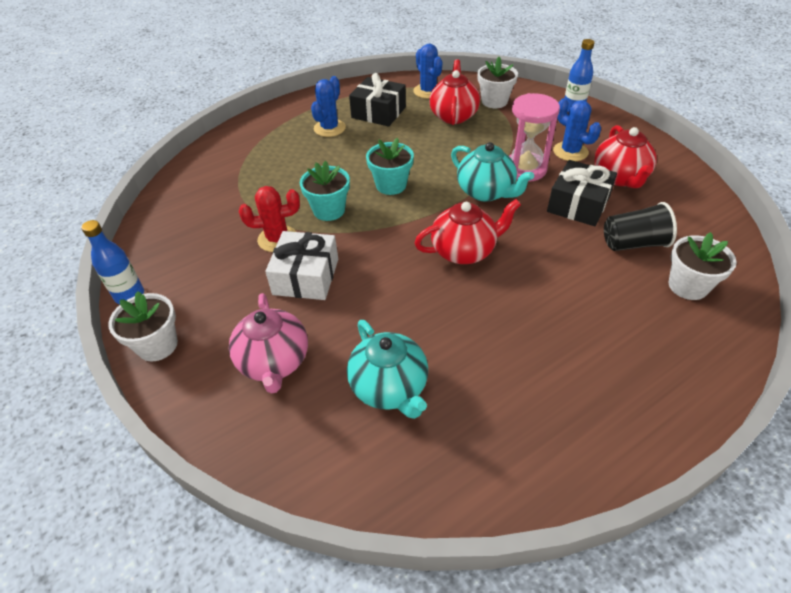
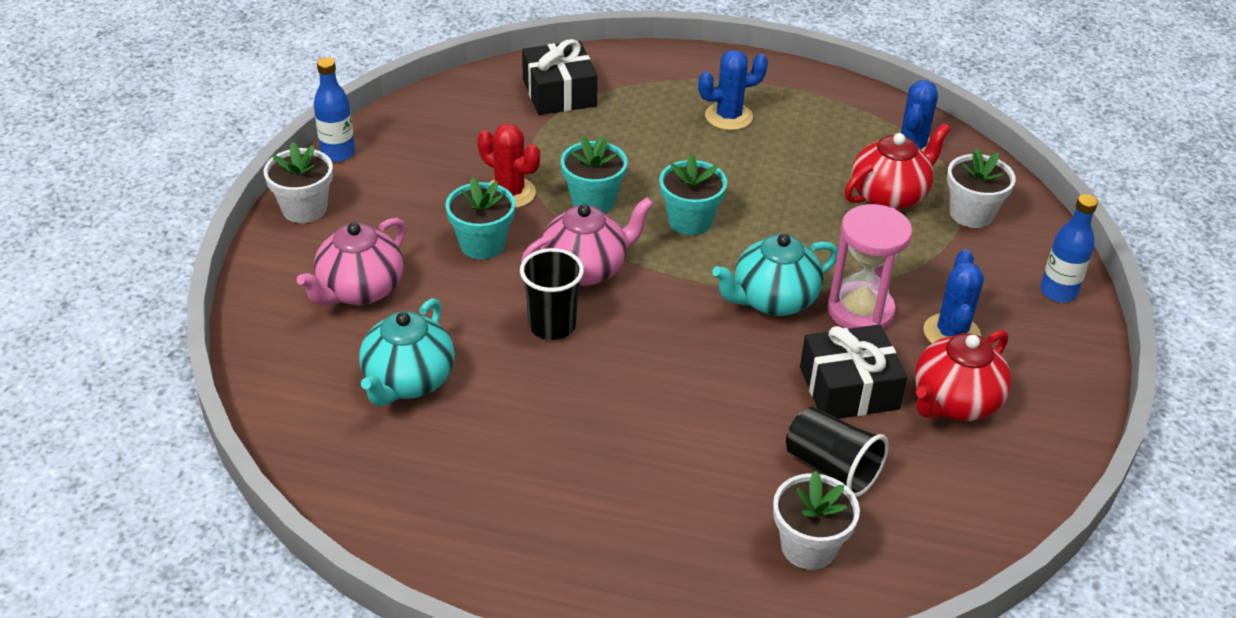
camera: 45 degrees right, 5 degrees down
(306, 276) = (482, 244): white gift -> turquoise flower pot
(378, 112) = (810, 134): black gift -> black gift (559, 93)
(381, 245) = (586, 269): none -> pink teapot
(413, 287) = (552, 326): none -> black cup
(464, 251) = (650, 334): red teapot -> none
(486, 192) = (773, 300): turquoise teapot -> turquoise teapot turned 60 degrees clockwise

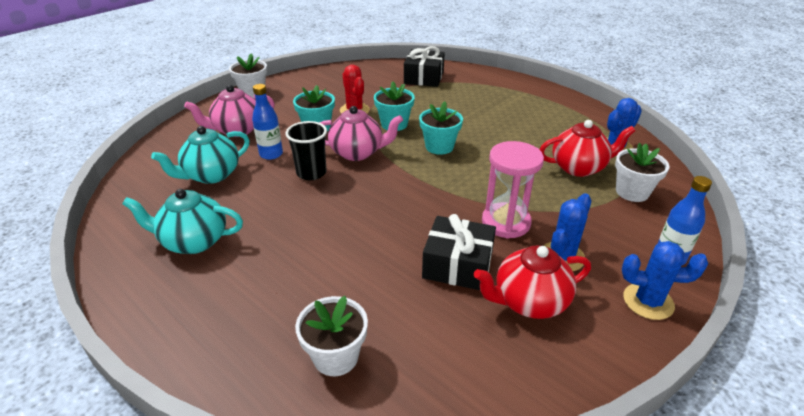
camera: 30 degrees right, 5 degrees down
(338, 153) = (292, 76): blue bottle -> blue bottle (271, 154)
(728, 116) = (508, 107): blue cactus -> blue cactus (648, 301)
(773, 300) = (452, 199): turquoise teapot -> turquoise teapot (194, 241)
(831, 468) = (400, 310): black cup -> none

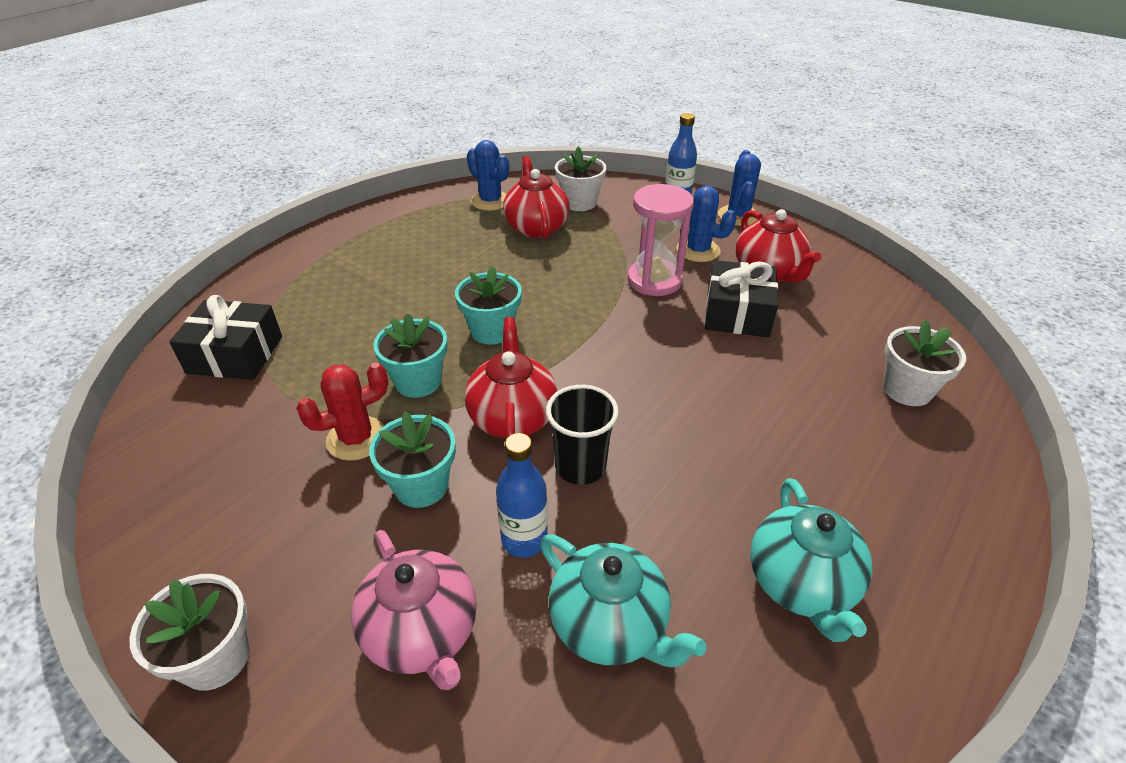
camera: 95 degrees left, 5 degrees up
(358, 153) = (513, 417): pink teapot -> red teapot

